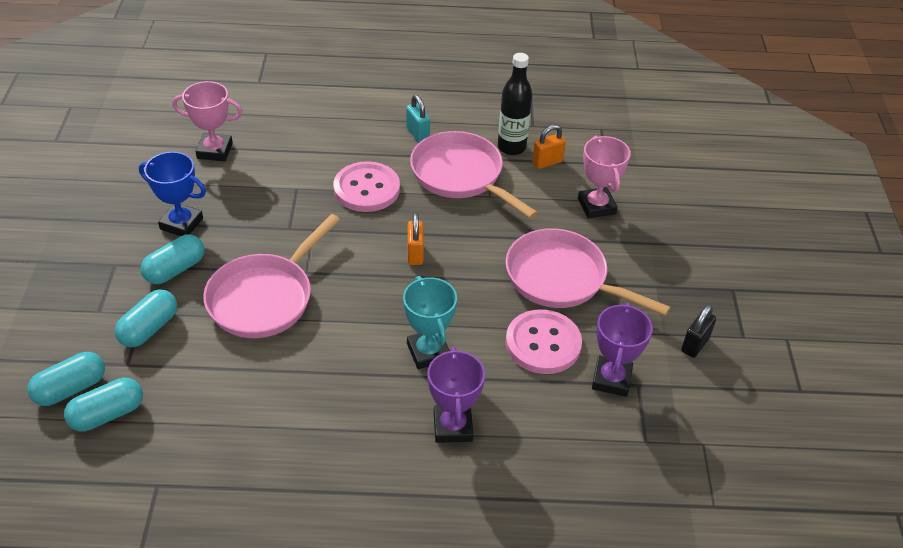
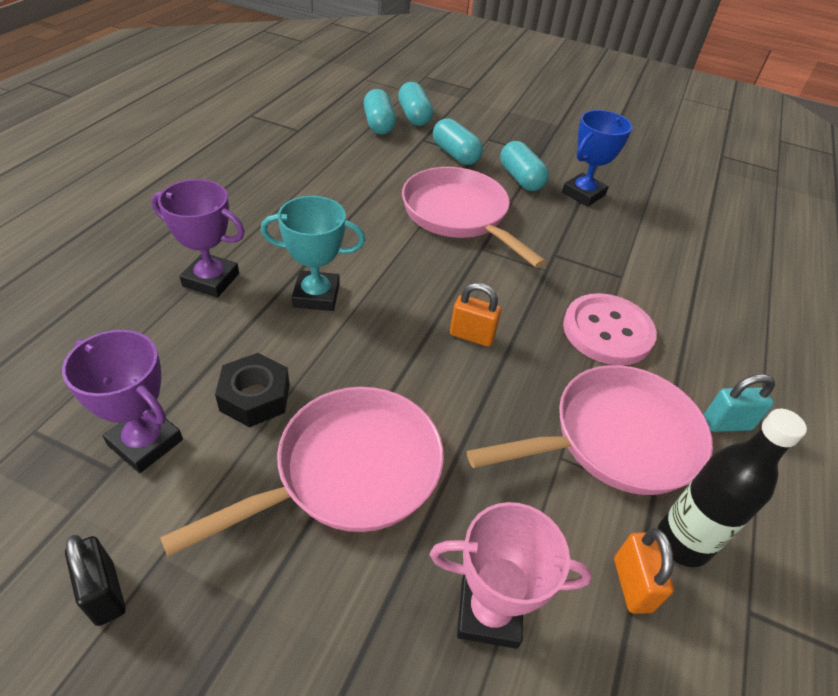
camera: 110 degrees right, 0 degrees up
(215, 151) = (699, 236): pink trophy -> none
(543, 343) = (255, 397): pink button -> black nut

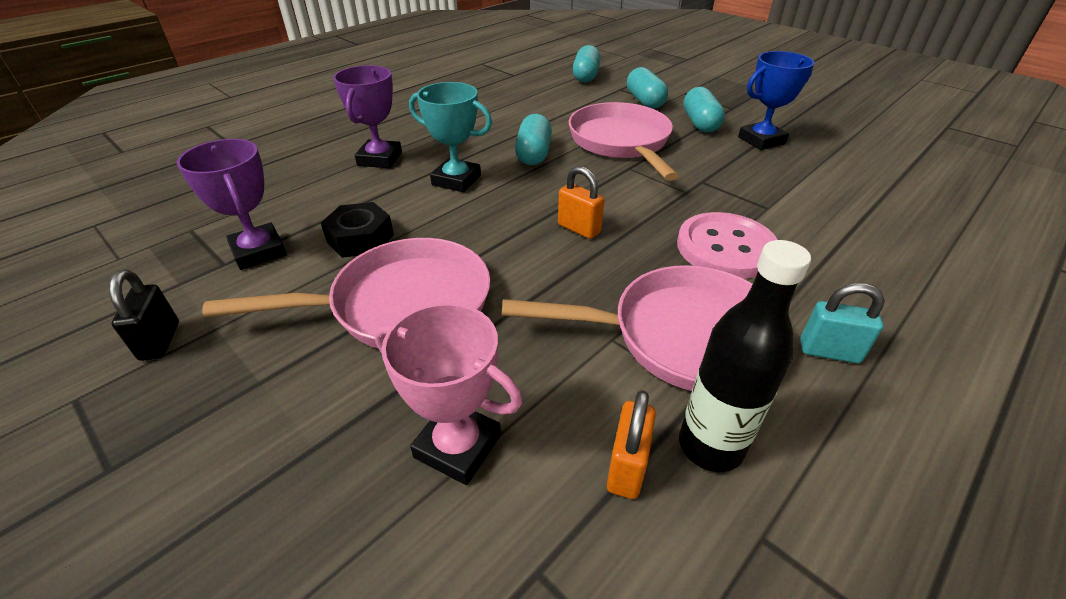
camera: 25 degrees right, 5 degrees down
(211, 280) = (380, 159): purple trophy -> purple trophy turned 60 degrees clockwise
(414, 116) = (622, 73): turquoise capsule -> turquoise capsule (534, 154)

